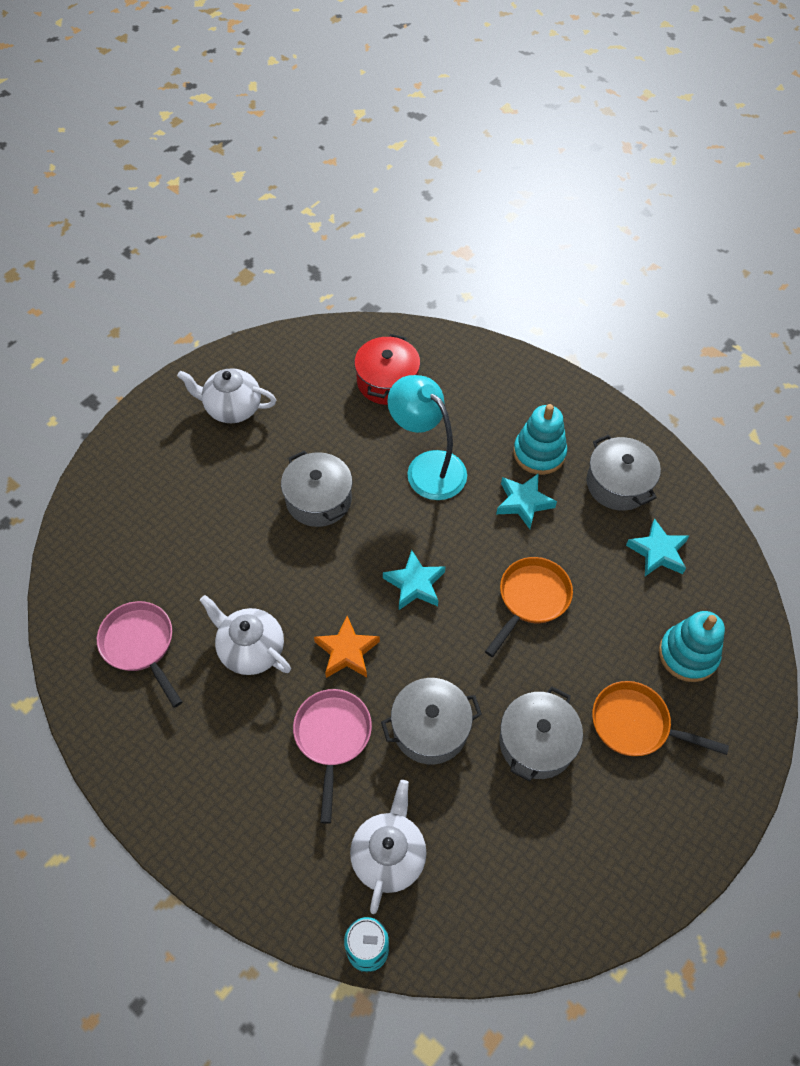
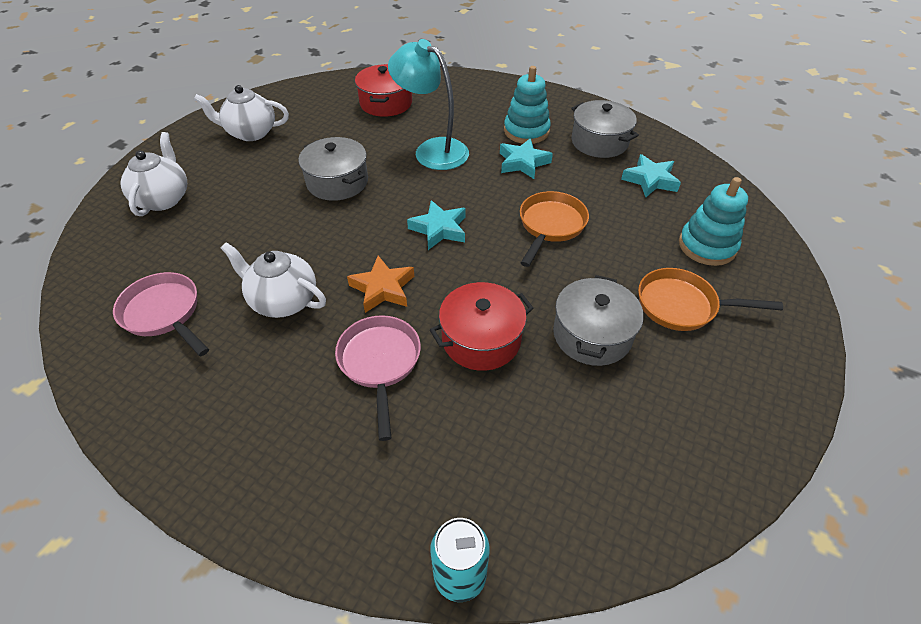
camera: 10 degrees left, 10 degrees down
(389, 855) = (463, 466): white teapot -> white teapot (164, 199)
(430, 728) = (481, 339): grey pot -> red pot

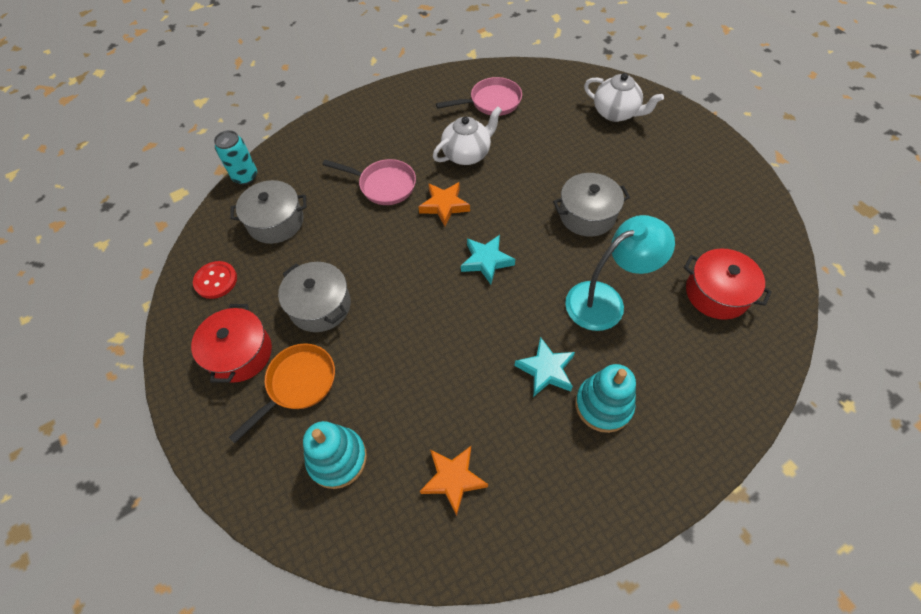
camera: 120 degrees right, 10 degrees up
(250, 133) = (695, 175): white teapot -> none
(481, 339) = (363, 241): red pot -> red pot (240, 353)
(550, 226) = (442, 342): orange pan -> none
(599, 142) = (547, 473): grey pot -> grey pot (276, 222)
(650, 180) = (453, 479): turquoise star -> orange star
(654, 471) = (216, 281): none -> red button

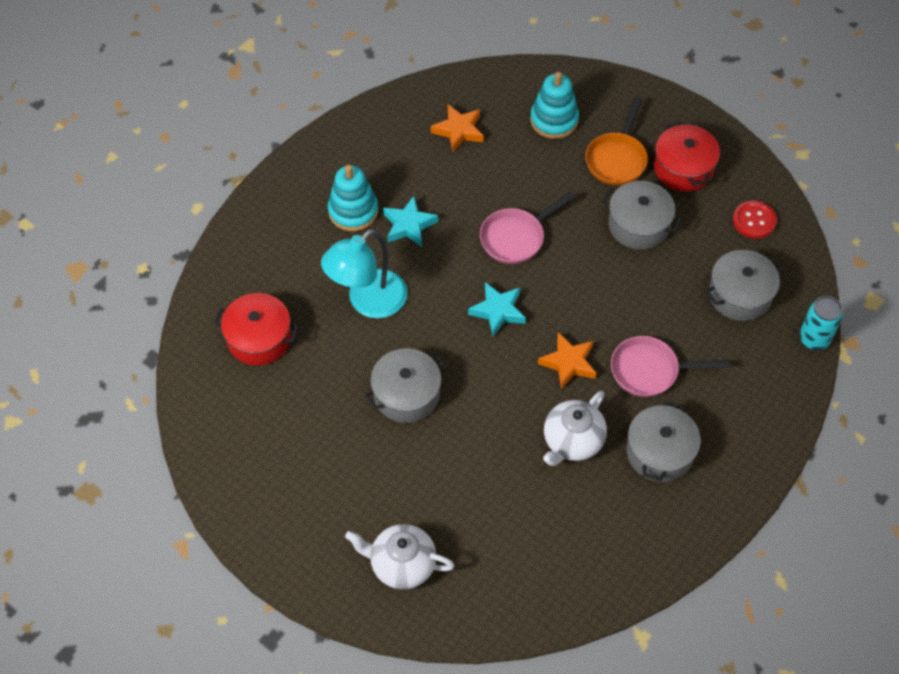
camera: 160 degrees right, 0 degrees up
(407, 134) = (660, 452): none -> grey pot
(491, 102) = (575, 538): pink pan -> pink pan (516, 237)

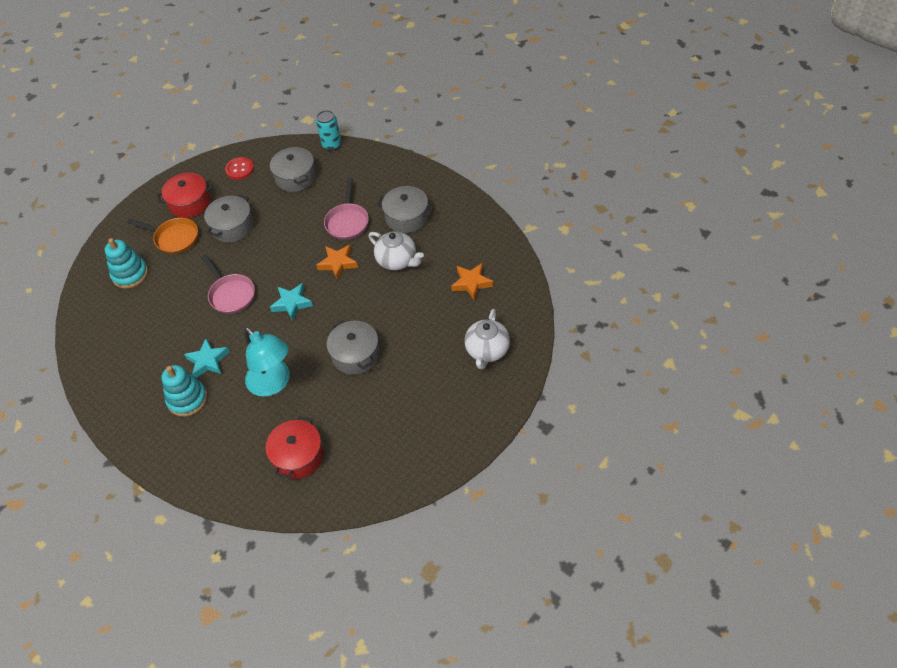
camera: 85 degrees left, 5 degrees down
(458, 131) = (125, 333): orange star -> orange star (471, 283)

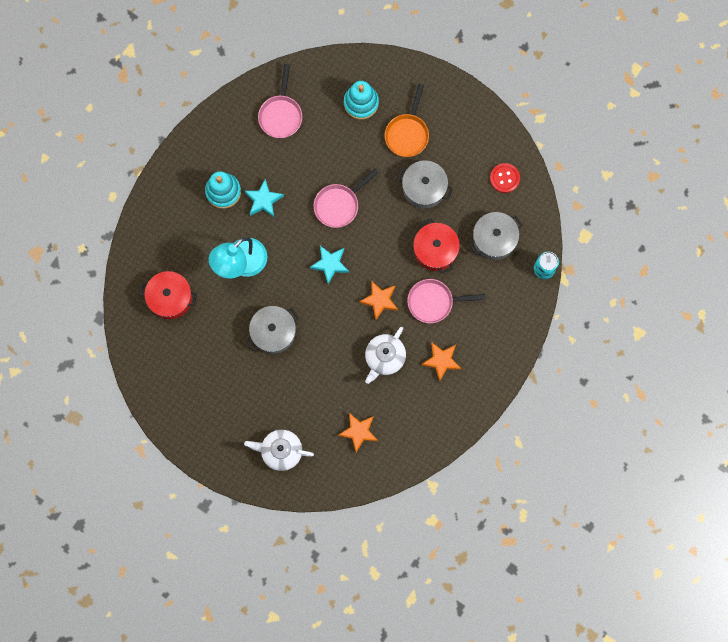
camera: 80 degrees right, 25 degrees up
(118, 343) = (281, 115): none -> pink pan
(190, 203) = (455, 138): red pot -> red pot (435, 249)
(407, 217) = (441, 361): grey pot -> orange star

